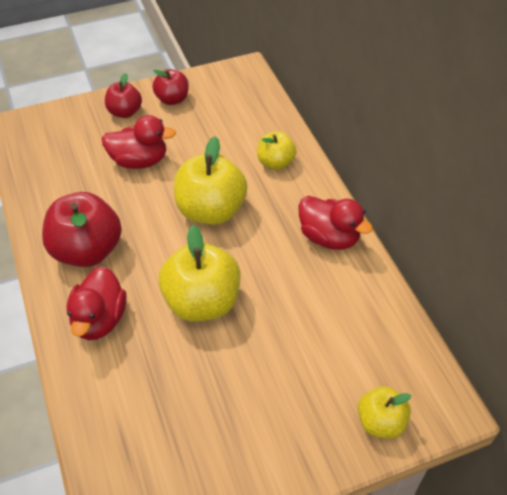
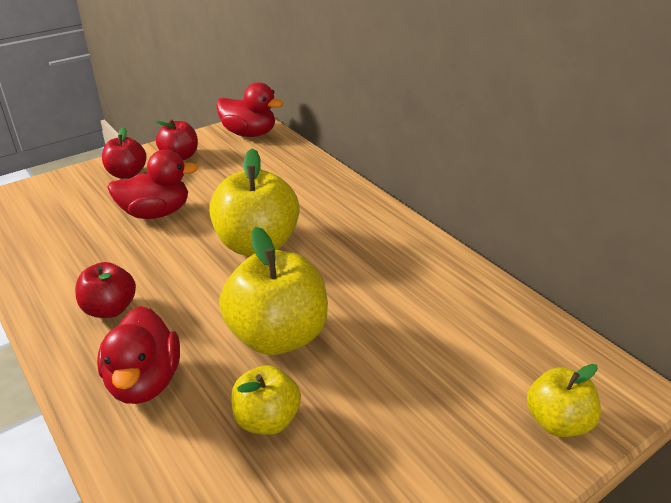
camera: 15 degrees left, 15 degrees down
(87, 250) = (110, 309): red apple -> red apple, size x0.57
(275, 163) = (316, 192): yellow apple -> yellow apple (267, 419)
(329, 237) = (404, 247): red duck -> red duck (249, 133)

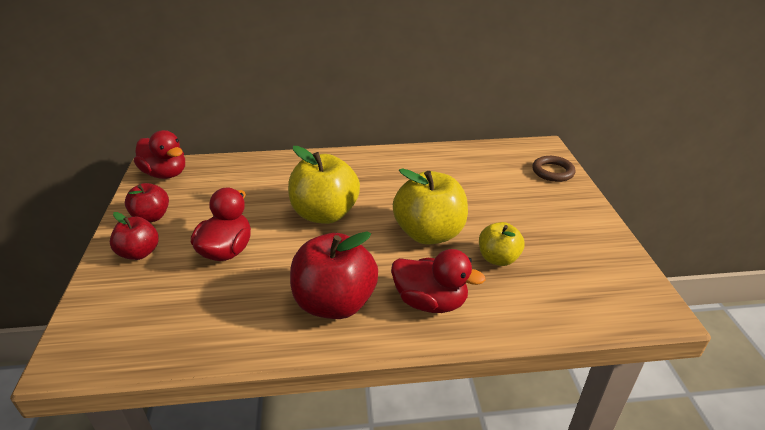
camera: 60 degrees left, 0 degrees up
(110, 309) = (335, 303): red apple -> red apple, size x1.75
(249, 133) = (165, 174): red duck -> red duck turned 75 degrees clockwise
(557, 422) = (552, 172): yellow apple -> brown ring

